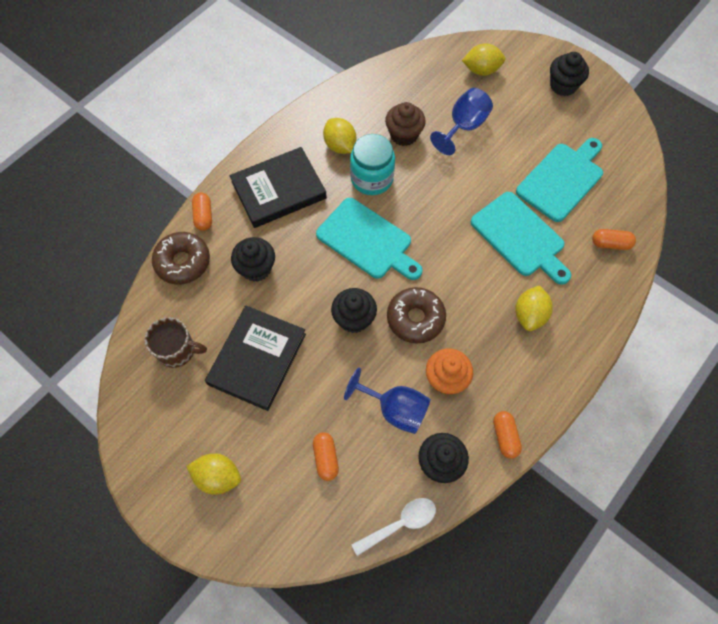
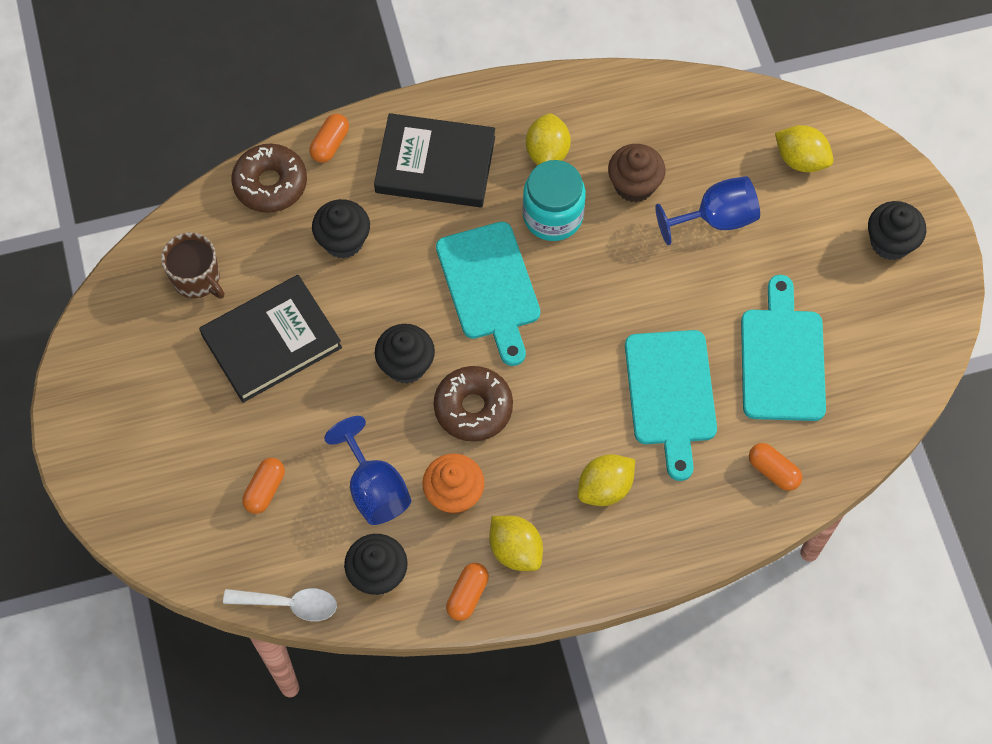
camera: 35 degrees right, 0 degrees up
(218, 477) = (146, 435): yellow lemon -> yellow lemon (515, 550)
(562, 179) = (782, 358): turquoise cutting board -> turquoise cutting board turned 75 degrees counterclockwise

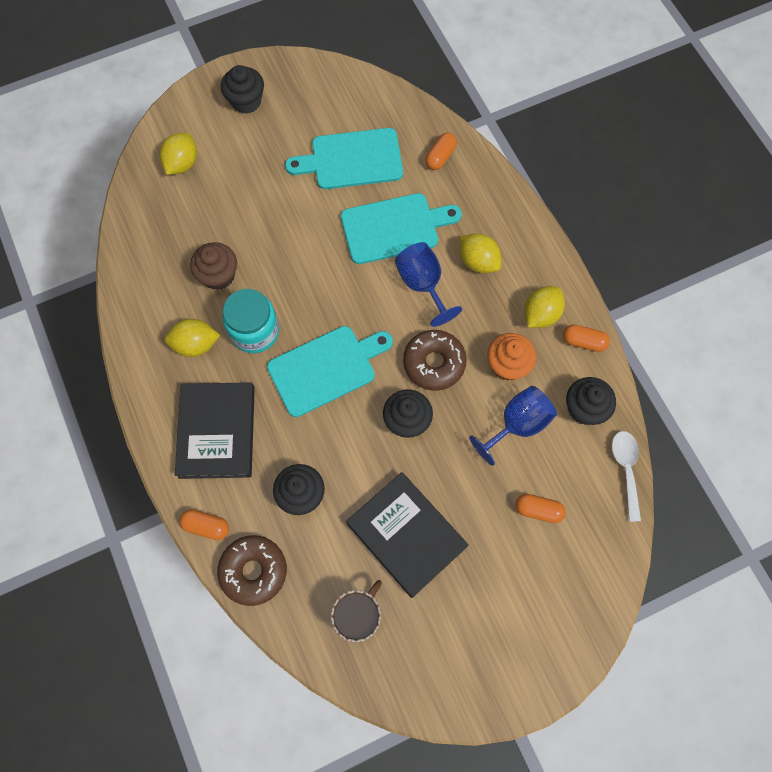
camera: 100 degrees left, 5 degrees up
(716, 219) = (242, 215): blue goblet -> blue goblet (423, 285)

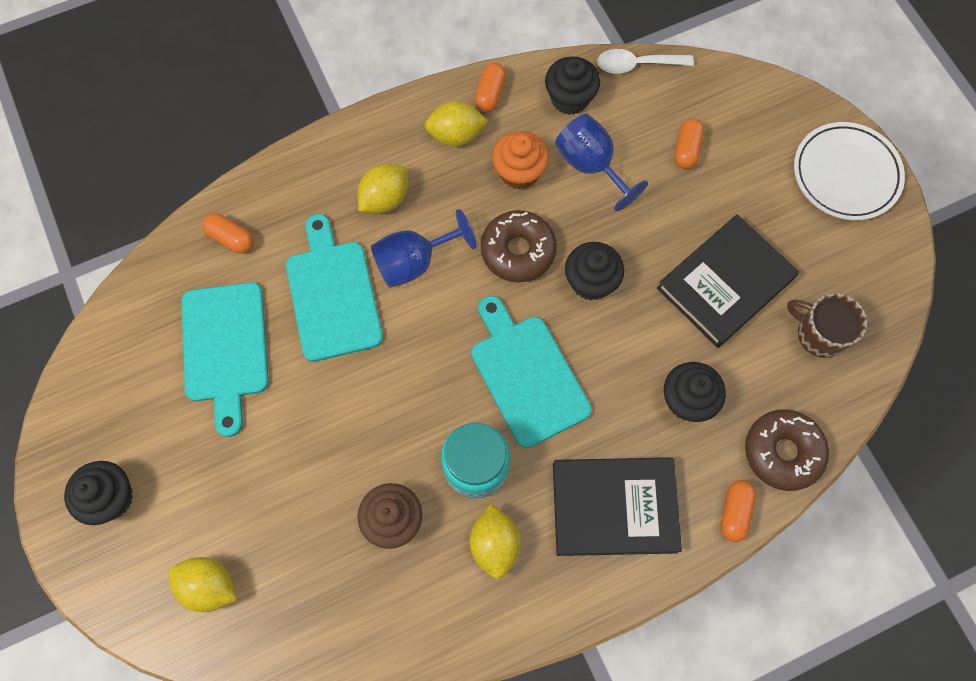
camera: 90 degrees left, 0 degrees up
(520, 661) = (845, 174): none -> white plate
(540, 314) = (456, 135): yellow lemon -> yellow lemon turned 45 degrees counterclockwise

